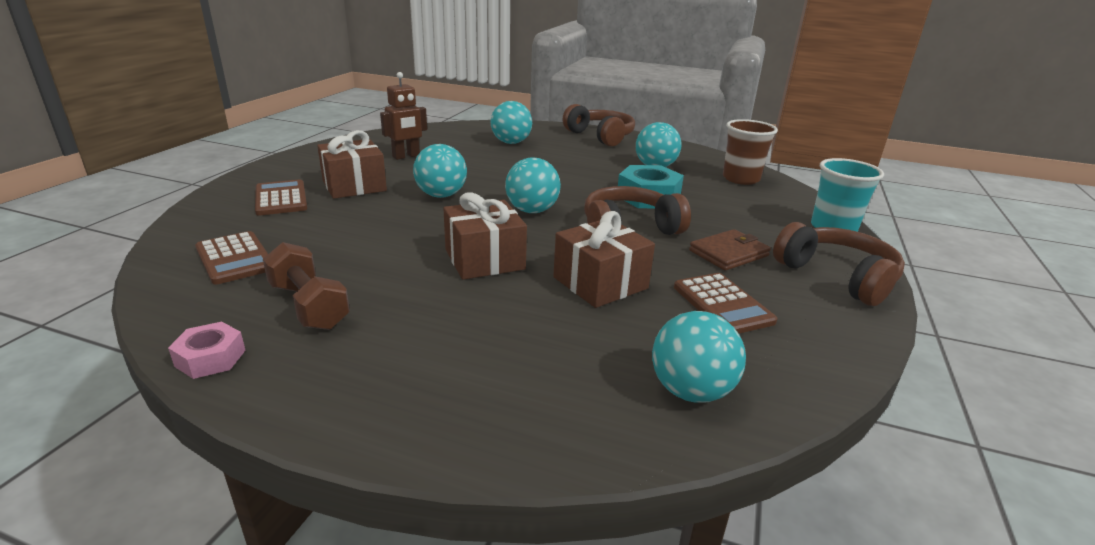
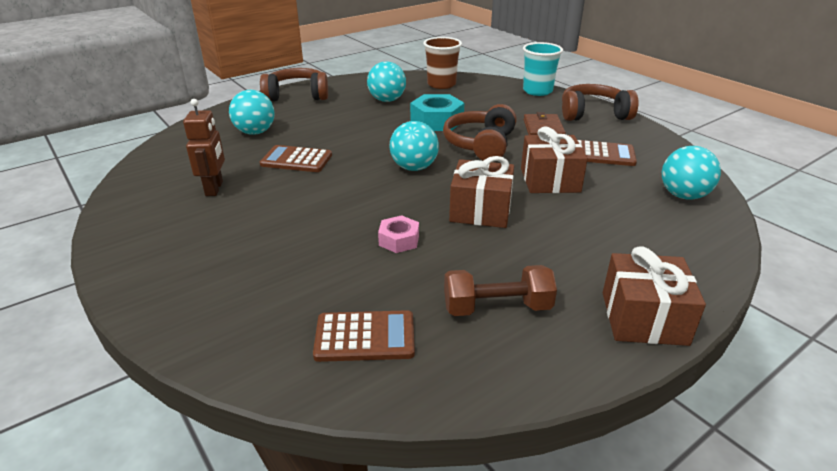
camera: 55 degrees left, 5 degrees up
(210, 358) = (552, 374): pink nut -> pink nut (399, 240)
(281, 199) = (237, 284): brown calculator -> brown calculator (296, 160)
(354, 186) = (257, 234): brown gift -> brown gift (643, 318)
(441, 195) = (337, 196): turquoise ball -> none

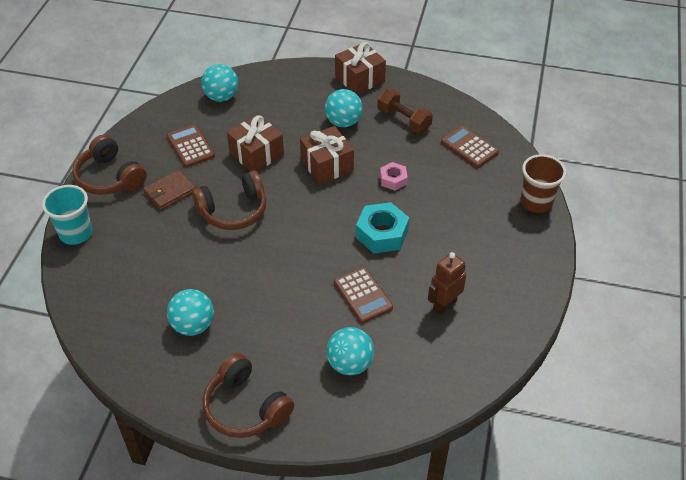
camera: 130 degrees left, 15 degrees up
(414, 167) = (306, 224): turquoise ball -> turquoise ball (343, 122)
(437, 121) = (211, 260): turquoise nut -> turquoise nut (382, 234)
(441, 84) = (113, 311): brown cup -> brown cup (536, 202)

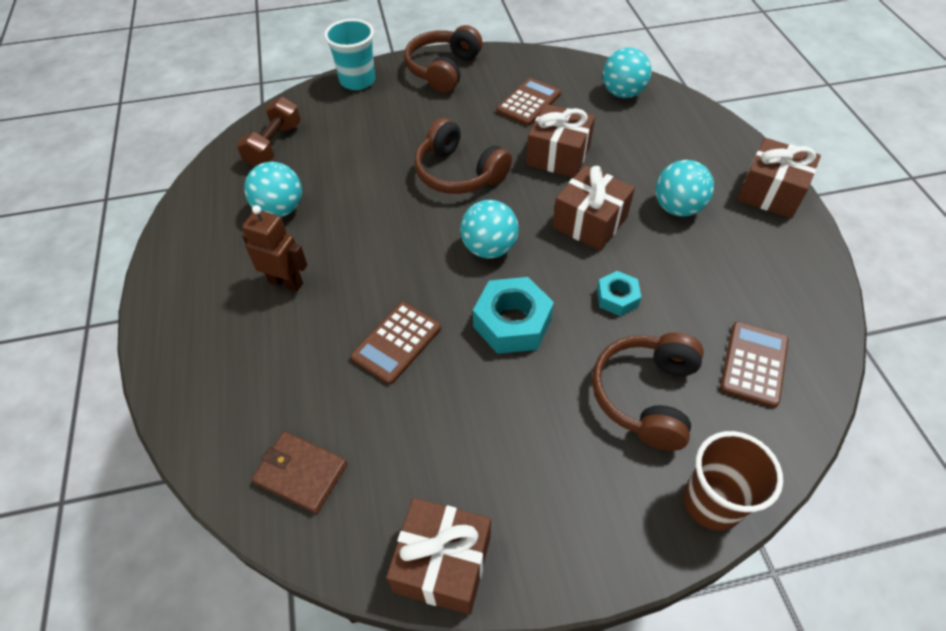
camera: 65 degrees right, 5 degrees up
(170, 192) = (453, 116): brown wallet -> brown wallet (301, 473)
(245, 407) = (185, 298): brown headphones -> brown headphones (646, 395)
(350, 364) = (281, 372): turquoise ball -> turquoise ball (489, 248)
(393, 180) = (617, 298): pink nut -> turquoise nut
(403, 120) = (737, 267): brown dumbbell -> brown dumbbell (274, 145)
(444, 305) = (427, 444): brown robot -> brown robot (286, 282)
(519, 323) = (443, 564): none -> brown gift

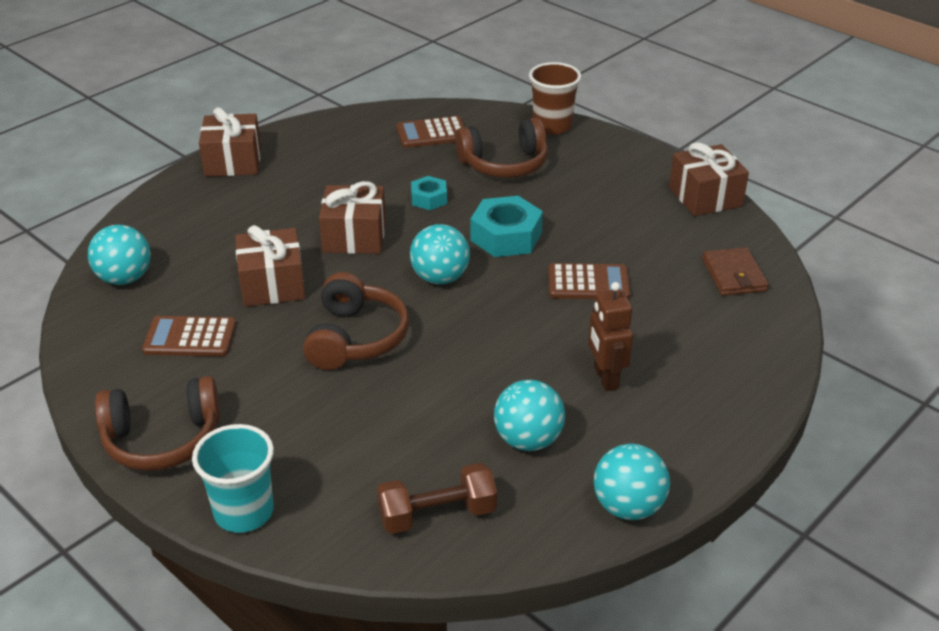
camera: 125 degrees left, 15 degrees down
(677, 208) = (294, 199): turquoise ball -> turquoise ball (628, 506)

